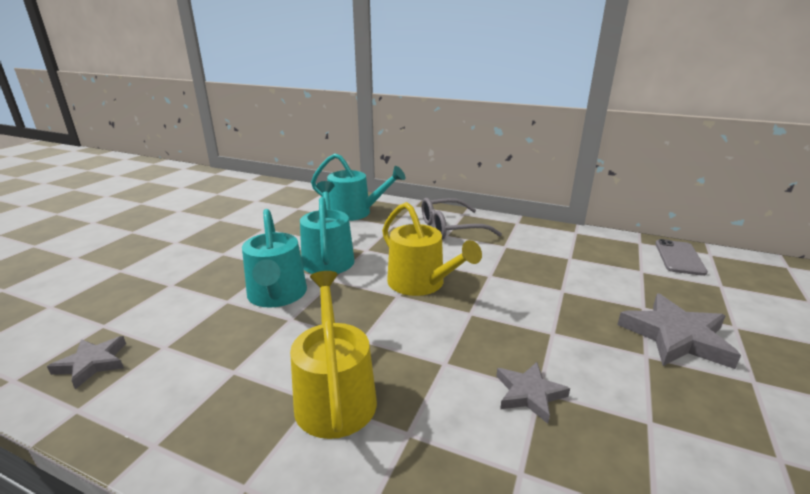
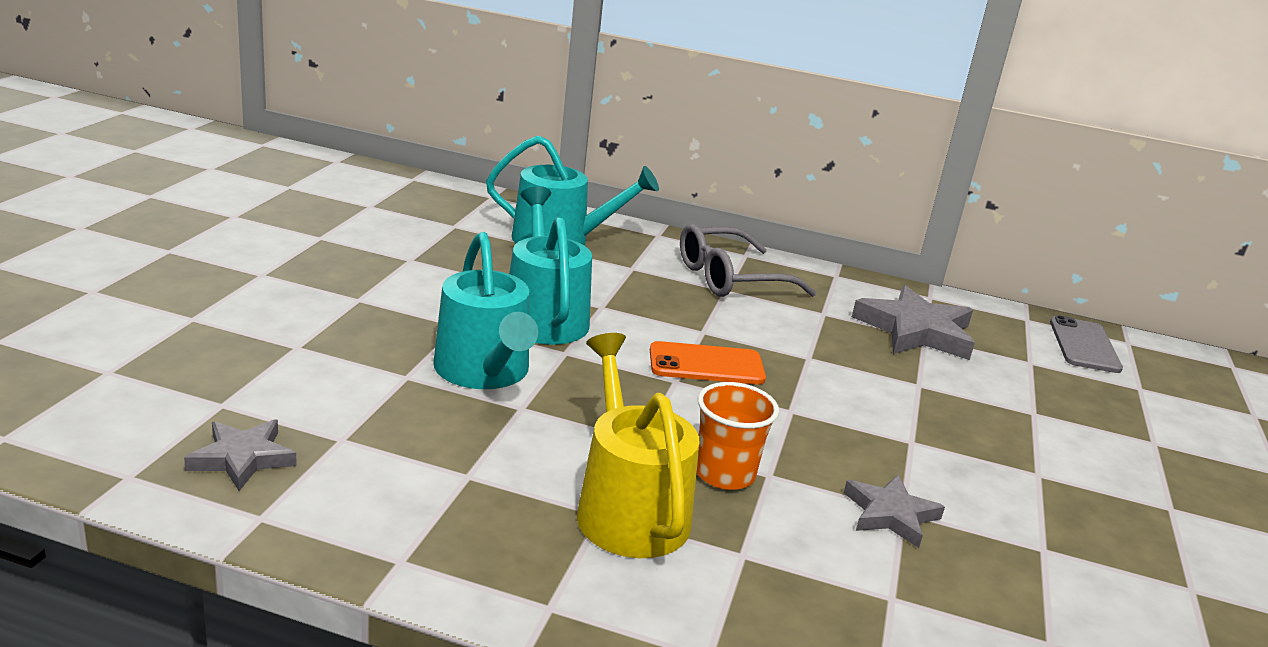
camera: 10 degrees left, 0 degrees up
(412, 364) = (724, 474): none -> orange cup
(421, 283) = (706, 364): yellow watering can -> orange phone
(676, 337) = (1077, 452): grey star -> grey star (916, 331)

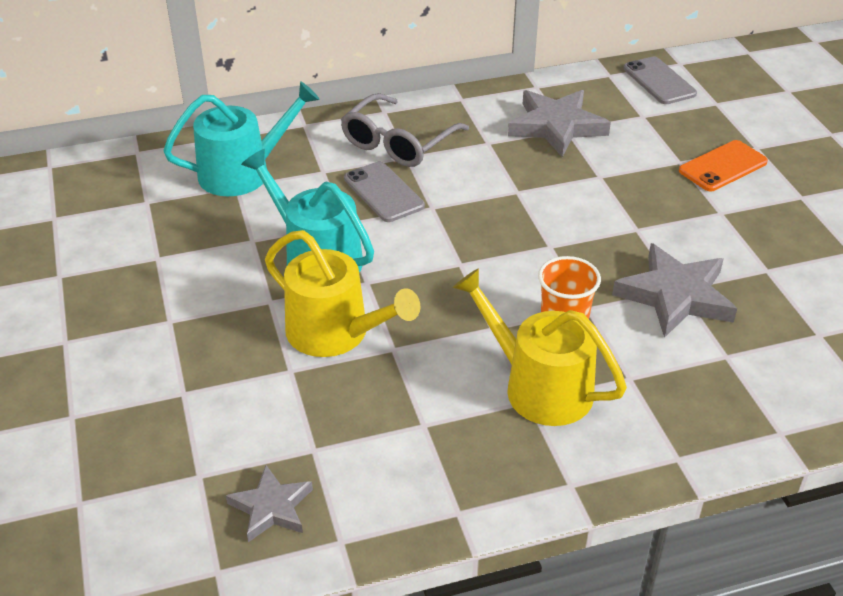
camera: 30 degrees left, 15 degrees up
(484, 371) = (335, 333): turquoise watering can -> yellow watering can
(669, 303) = (383, 192): none -> grey phone
(706, 364) = (464, 237): orange phone -> orange phone (723, 166)
(890, 514) = (675, 296): grey star -> grey star, size x1.68

